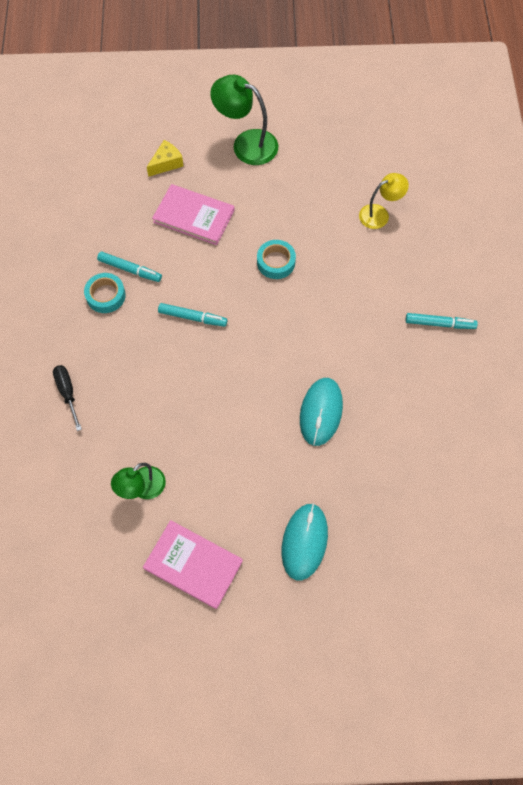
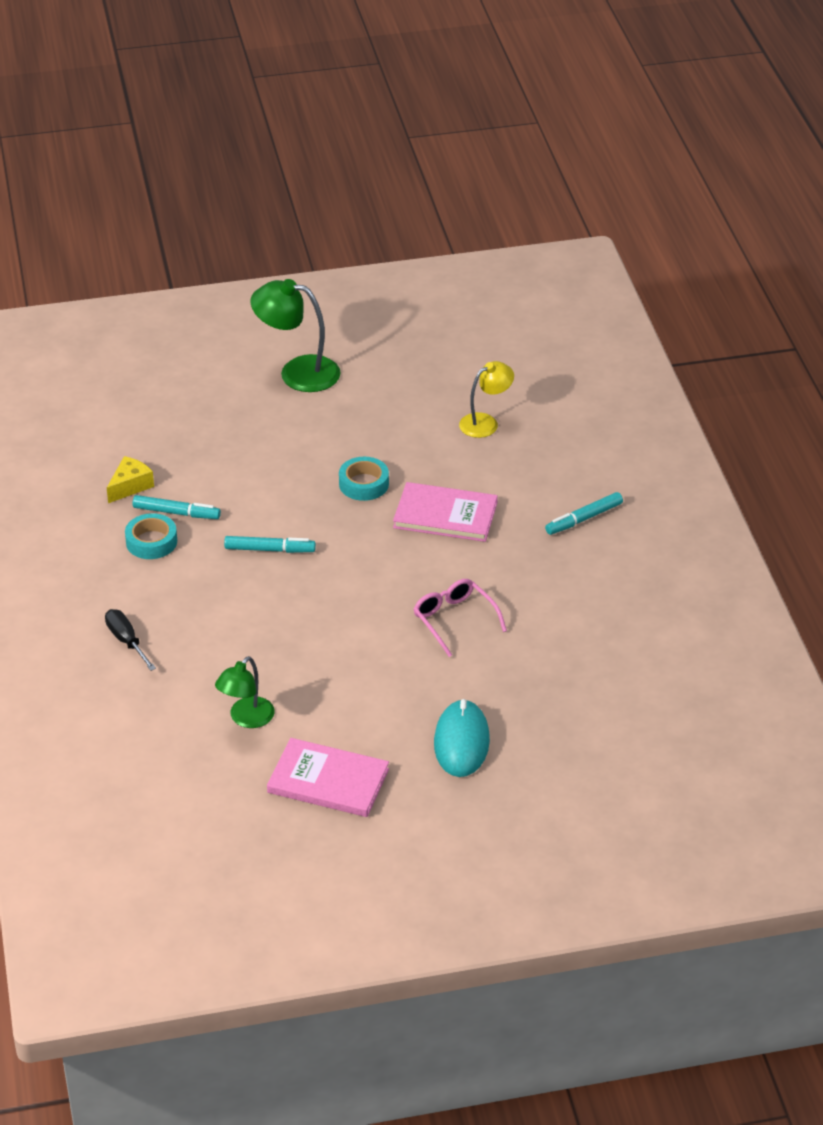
camera: 10 degrees left, 25 degrees down
(166, 163) = (197, 403): yellow cheese -> yellow cheese (130, 486)
(194, 216) = (246, 451): pink book -> pink book (445, 515)
(321, 412) = (454, 620): turquoise mouse -> pink glasses
(439, 323) = (584, 519): turquoise marker -> turquoise marker turned 150 degrees clockwise

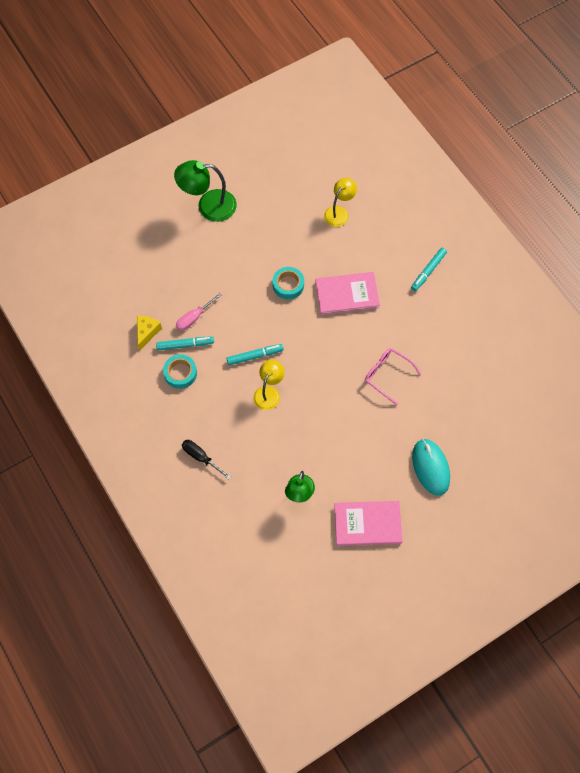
camera: 20 degrees left, 25 degrees up
(207, 487) = (194, 317): none -> pink screwdriver
(267, 595) = (269, 392): none -> yellow lamp

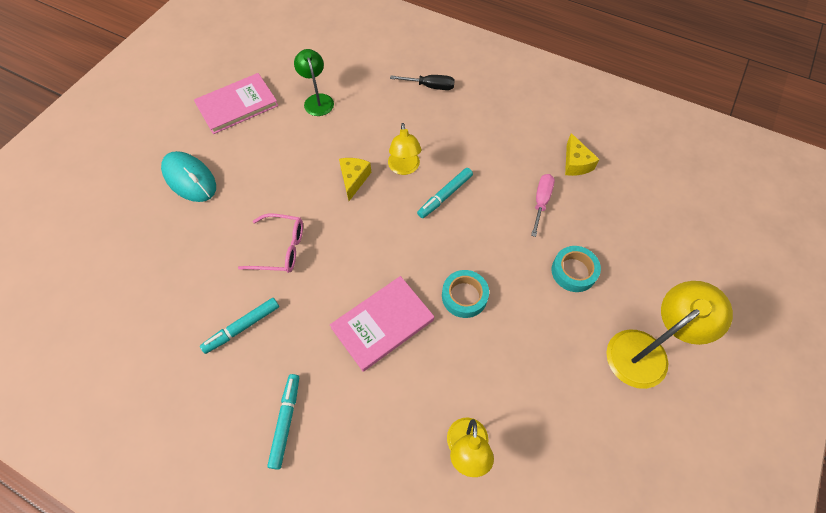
camera: 150 degrees right, 5 degrees down
(180, 373) = (508, 143): turquoise tape -> turquoise tape (573, 271)
(185, 345) = (526, 171): turquoise marker -> turquoise marker (242, 327)
(208, 206) = (646, 351): green lamp -> yellow lamp
(310, 402) = (353, 179): none -> yellow cheese

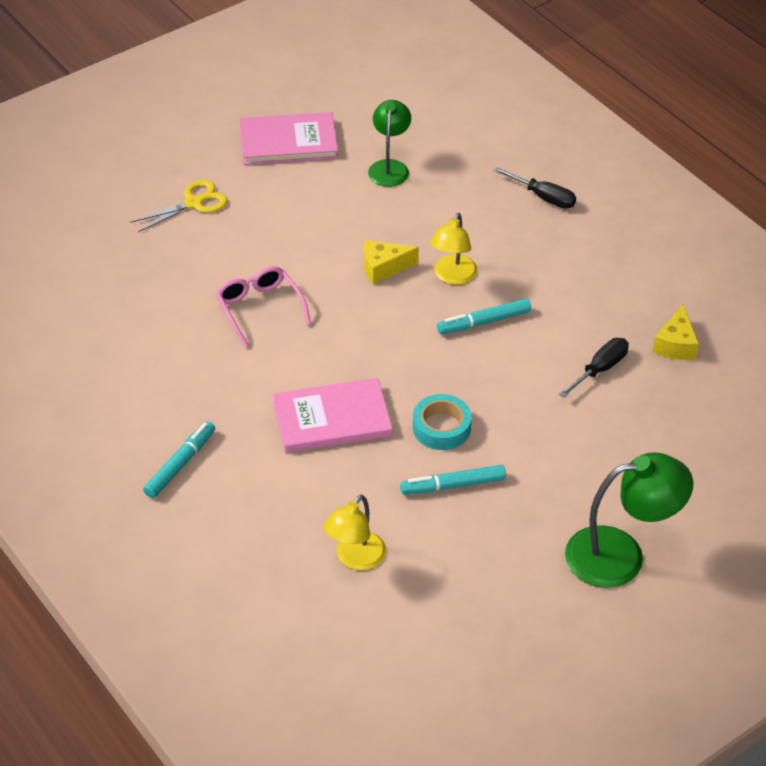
camera: 25 degrees right, 15 degrees down
(190, 179) = (193, 203): turquoise mouse -> yellow scissors
(242, 327) = (178, 367): turquoise marker -> turquoise marker (453, 485)
(281, 249) = (259, 308): pink glasses -> pink glasses turned 150 degrees counterclockwise
(353, 179) = (383, 268): yellow cheese -> yellow cheese turned 135 degrees counterclockwise
(541, 202) = (600, 369): pink screwdriver -> black screwdriver
(573, 271) = (589, 451): turquoise tape -> none
(646, 351) = (621, 555): yellow lamp -> green lamp

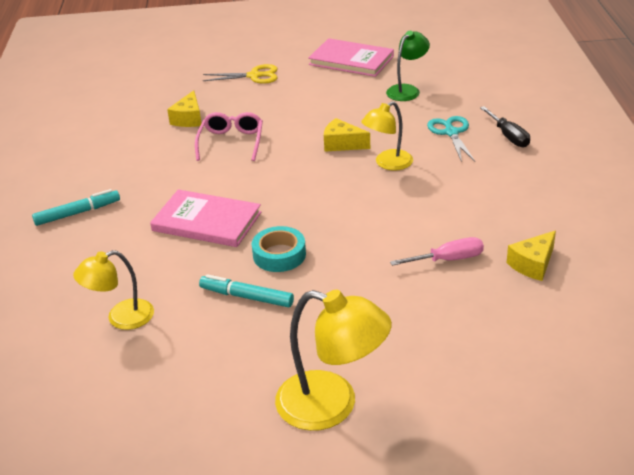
camera: 35 degrees right, 10 degrees down
(177, 293) = (189, 119): none -> yellow cheese
(483, 212) = (451, 133): none -> turquoise scissors
(484, 322) = (383, 198): turquoise marker -> none
(600, 369) = (447, 260): black screwdriver -> pink screwdriver
(621, 555) = (332, 405): green lamp -> yellow lamp

